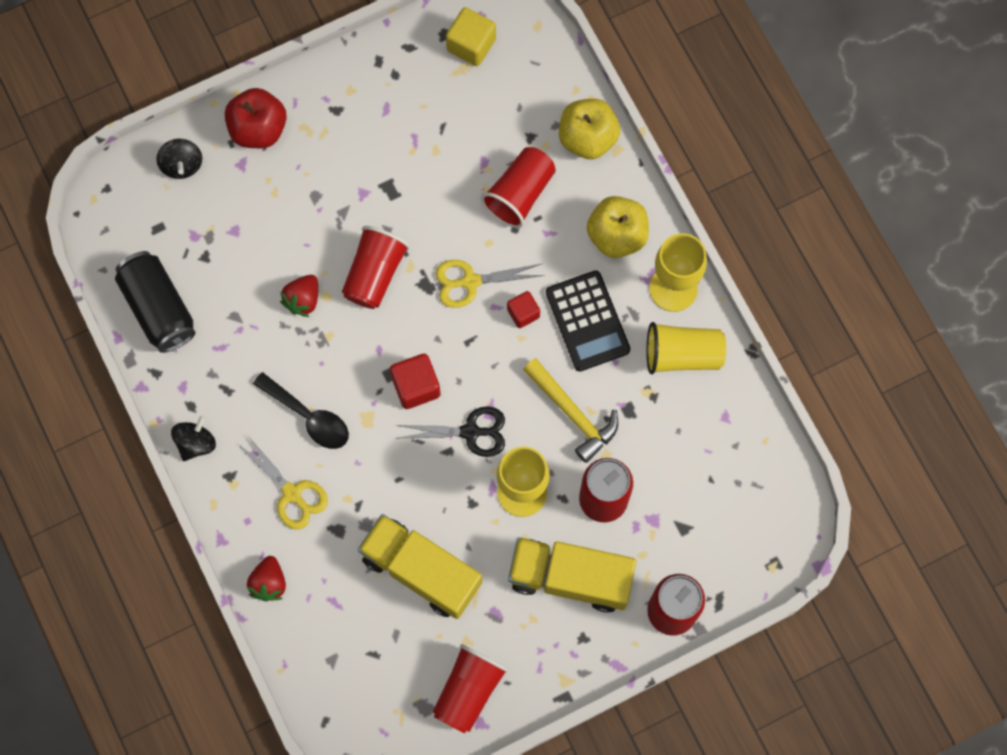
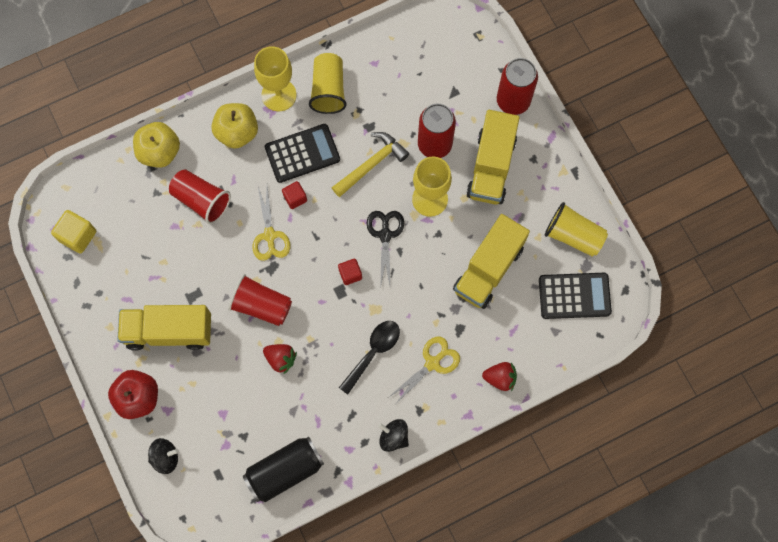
camera: 90 degrees left, 0 degrees up
(343, 161) = (169, 331): none -> yellow truck
(381, 688) = (574, 296): none -> black calculator
(416, 386) = (350, 274): red cube -> red cube, size x0.64
(468, 691) = (573, 235): red cup -> yellow cup

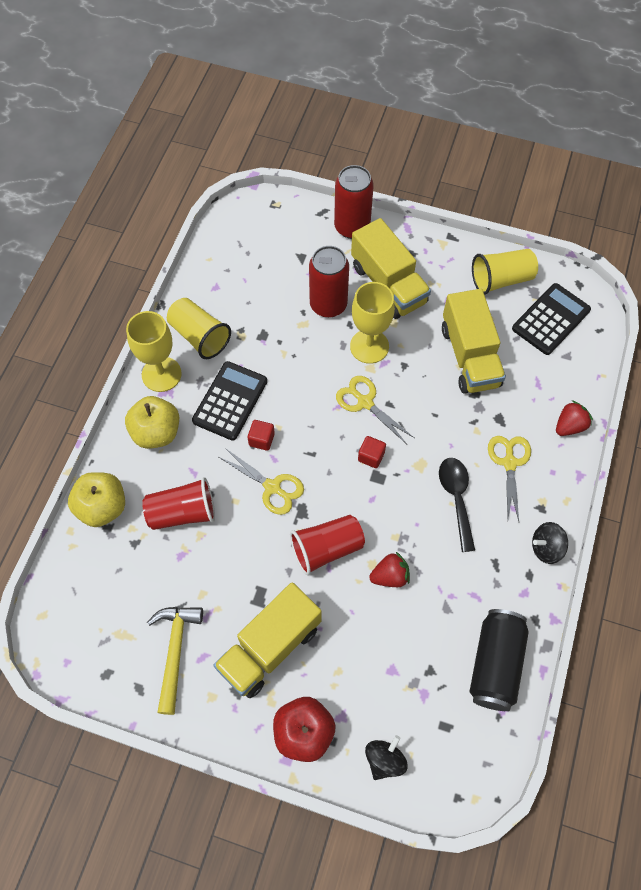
camera: 45 degrees left, 10 degrees down
(78, 236) = (98, 646): yellow cube -> none
(371, 164) = (295, 360): yellow hammer -> yellow hammer (175, 651)
(385, 235) = (365, 402): black scissors -> yellow scissors

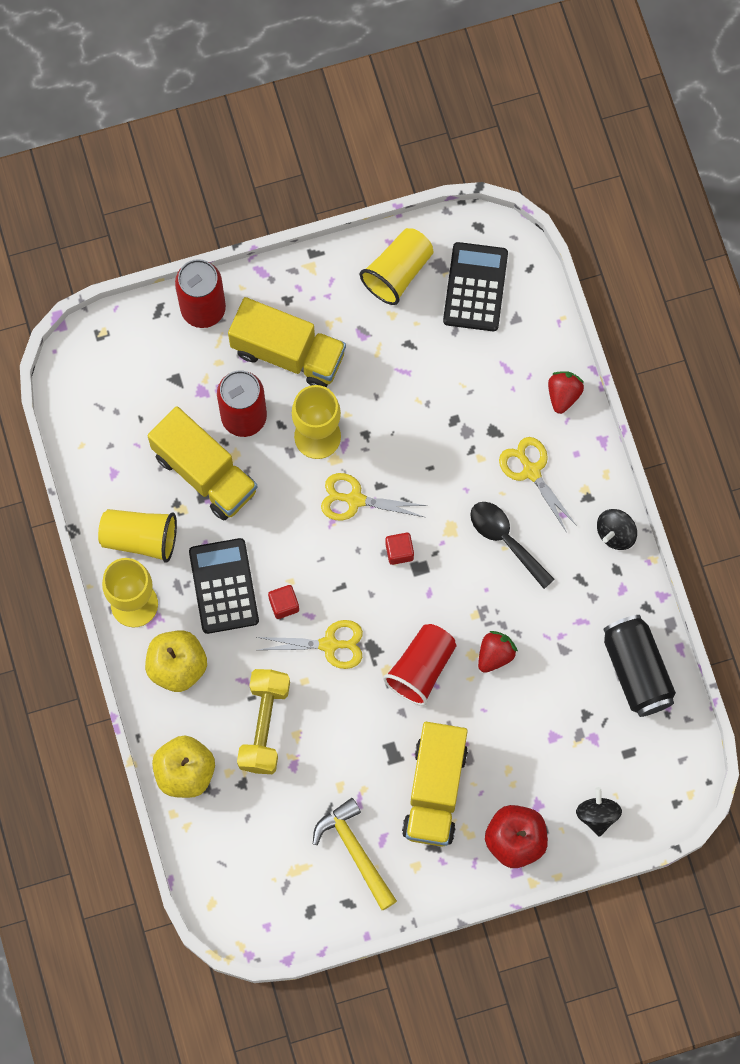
camera: 35 degrees left, 10 degrees up
(183, 513) = (264, 725): red cup -> yellow dumbbell
(469, 356) = (422, 382): yellow truck -> yellow truck (205, 473)

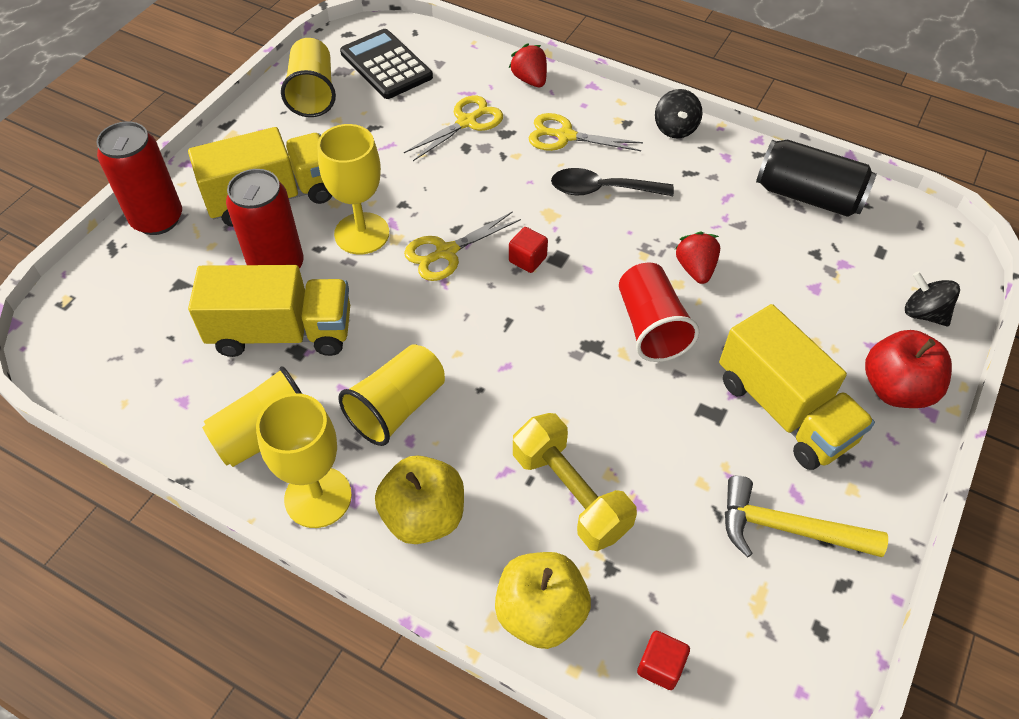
camera: 45 degrees left, 20 degrees down
(223, 586) = (397, 407): black calculator -> yellow cup
(284, 604) = (472, 376): red cube -> red cube (660, 666)
(329, 644) = (550, 374): yellow scissors -> yellow scissors (466, 122)

